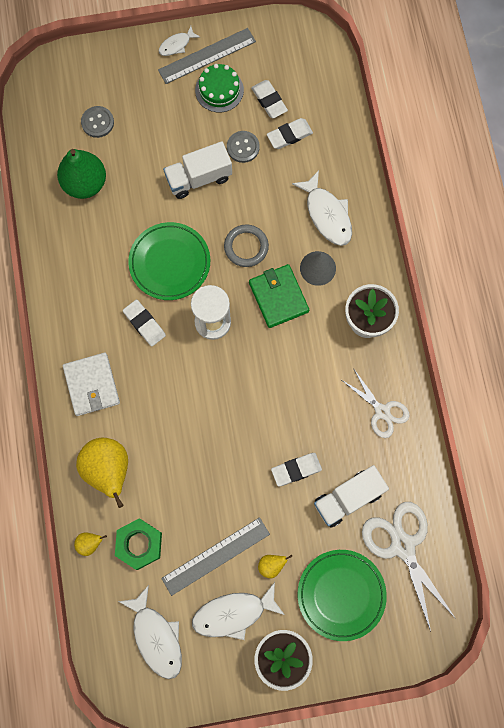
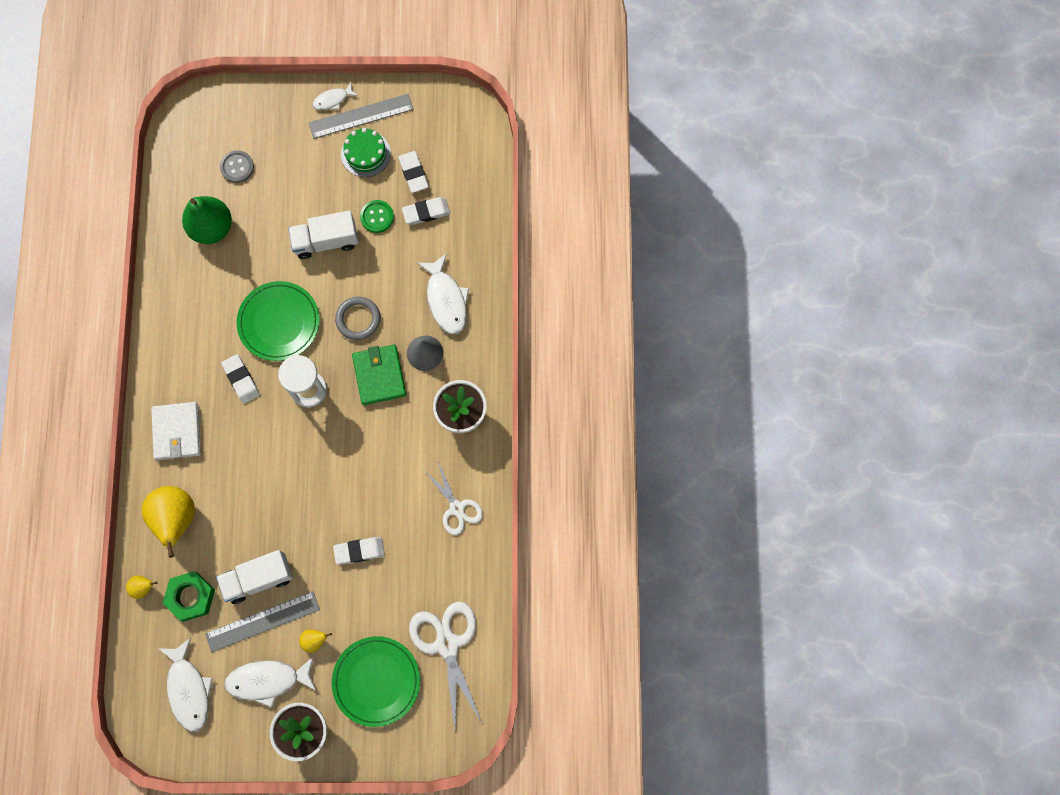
camera: 10 degrees right, 0 degrees up
(243, 147) = (377, 217): grey button -> green button
(348, 498) = (404, 588): white truck -> white truck (258, 578)

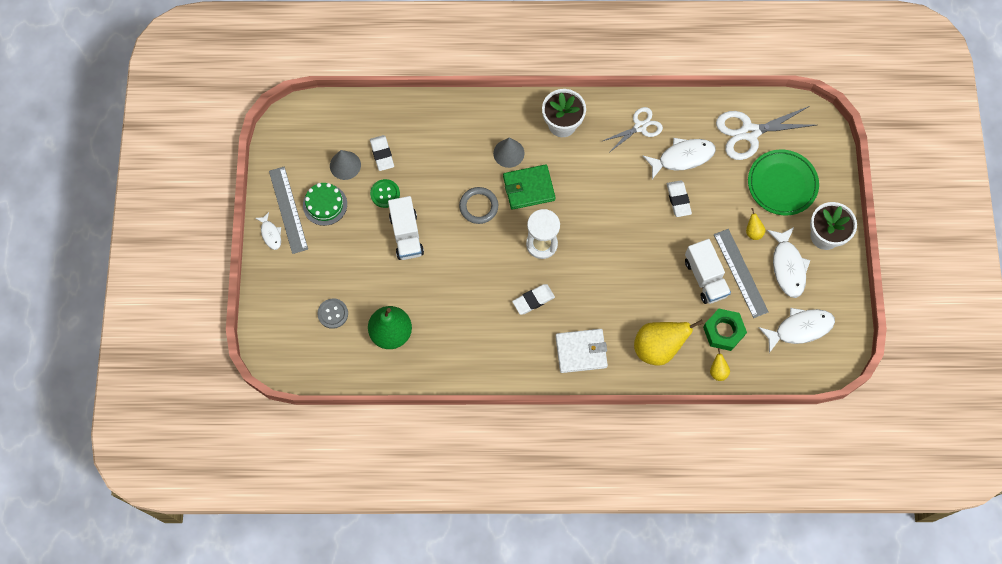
camera: 90 degrees left, 5 degrees down
(279, 322) = (481, 271): green plate -> none
(413, 173) = (345, 165): white eraser -> grey cone
(446, 300) = (462, 137): white fish -> white fish (682, 157)

